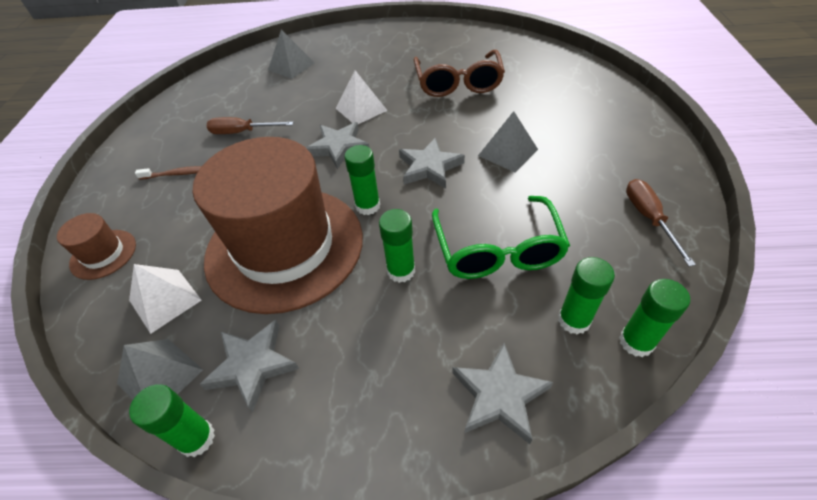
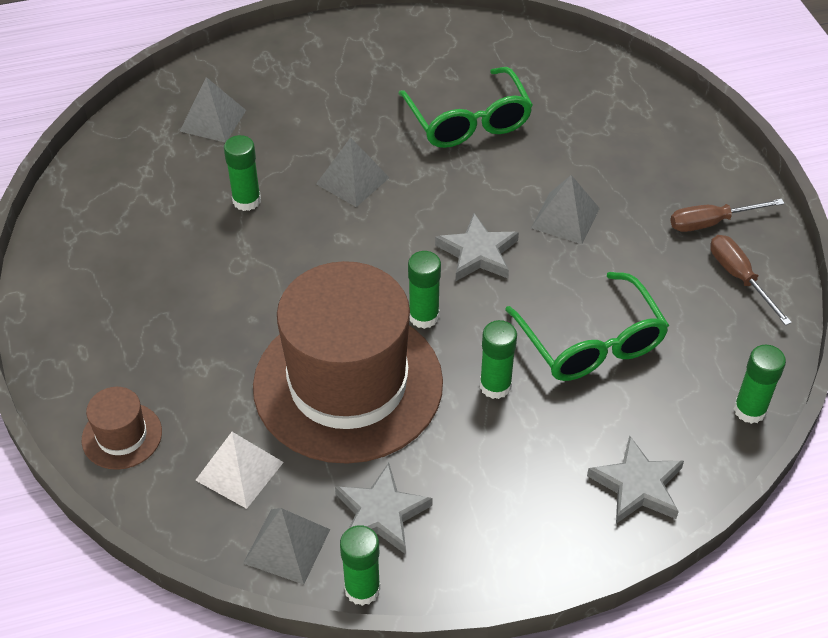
camera: 20 degrees left, 0 degrees up
(177, 174) = (147, 316): brown toothbrush -> none
(242, 132) = (202, 240): brown screwdriver -> brown screwdriver (711, 222)
(338, 147) = (349, 243): grey star -> none
(361, 109) = (352, 180): white pyramid -> grey pyramid
(458, 83) = (468, 121): brown glasses -> green glasses
(574, 320) = (688, 401): green glue stick -> green glue stick (246, 200)

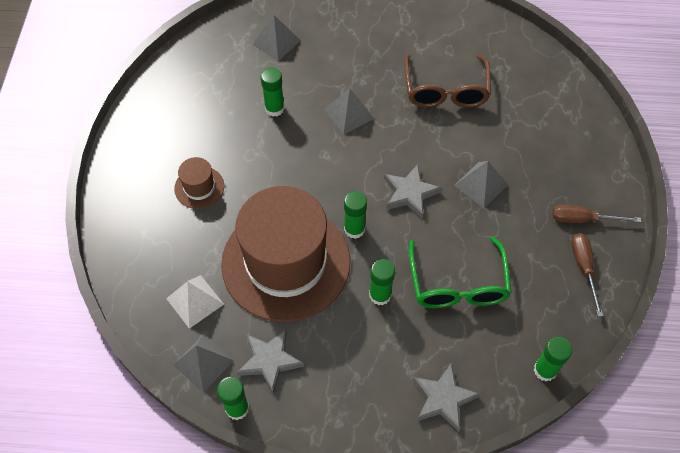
camera: 20 degrees right, 10 degrees up
(122, 436) = (134, 253): brown hat -> brown hat (199, 187)
(468, 121) = (445, 91): green glasses -> brown glasses

